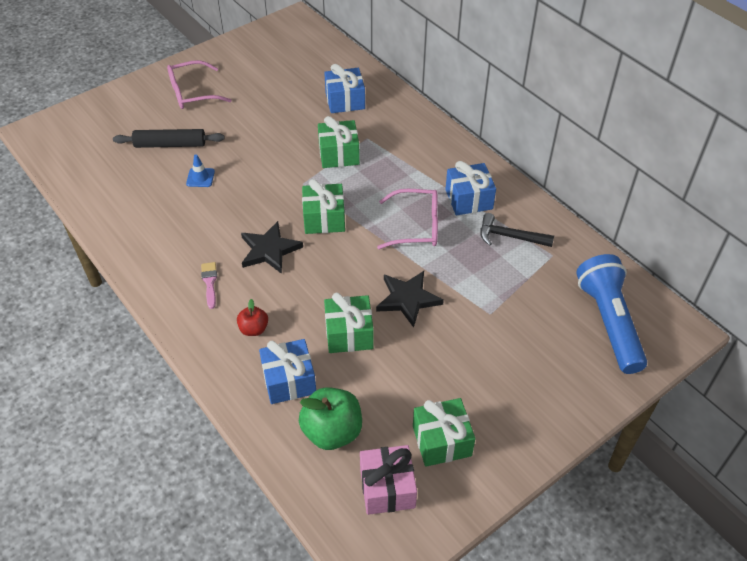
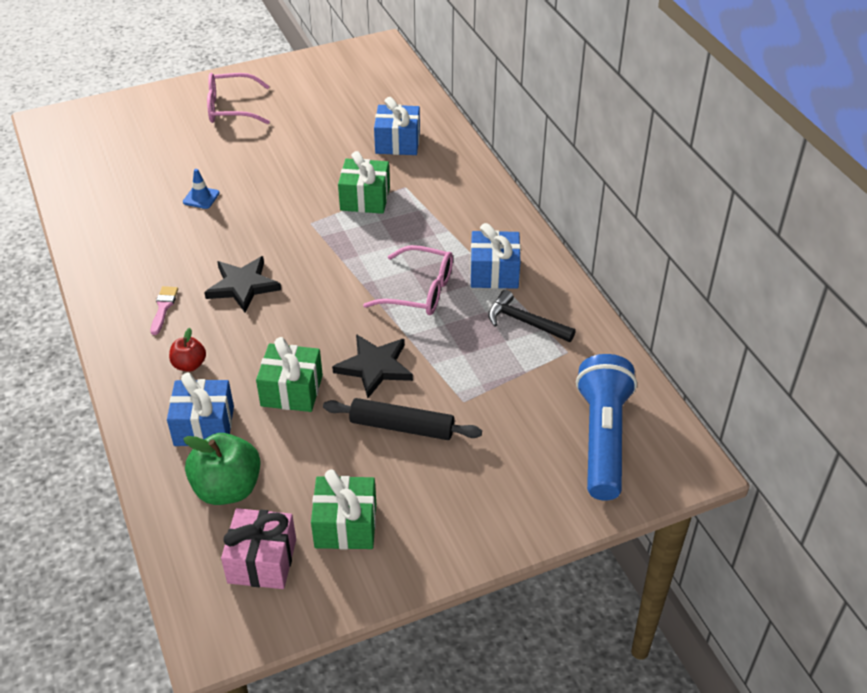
camera: 15 degrees right, 5 degrees down
(170, 144) = (184, 158): black rolling pin -> black rolling pin (402, 427)
(324, 219) = (318, 264): green gift -> none

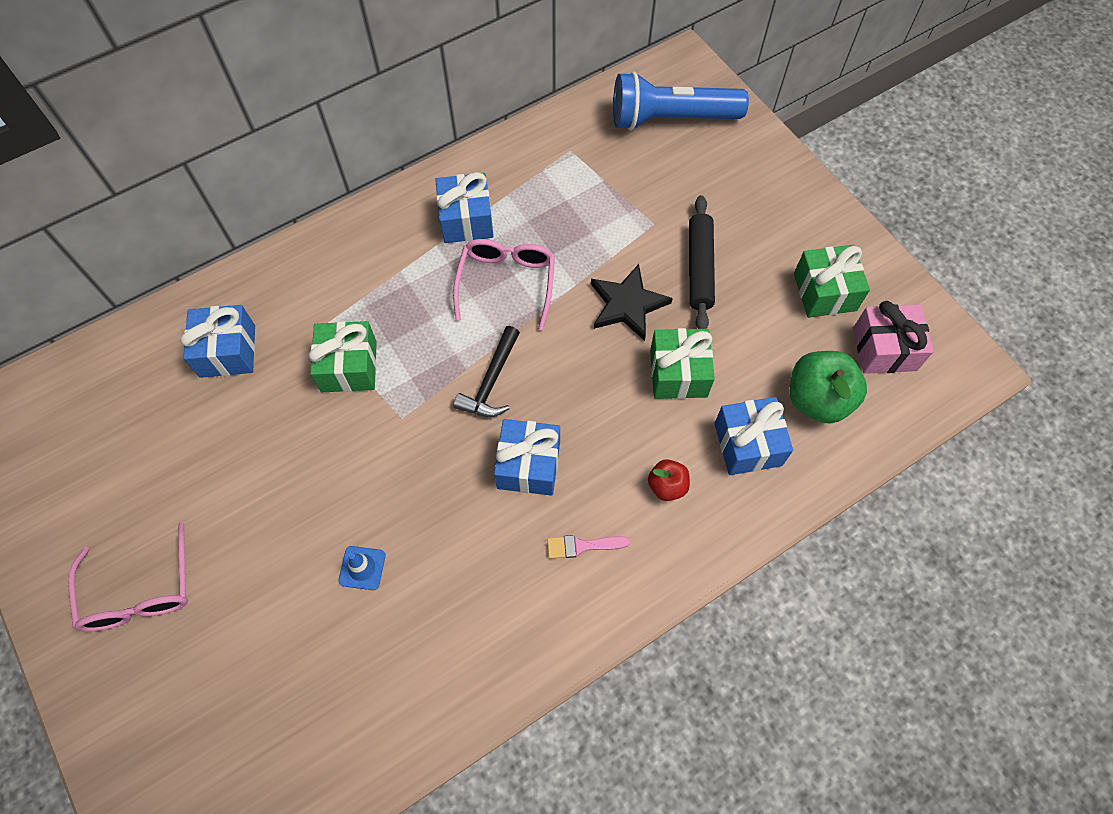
camera: 100 degrees left, 20 degrees up
(243, 286) = (528, 465): black star -> blue gift
(524, 322) = (536, 187): black hammer -> black hammer (491, 382)

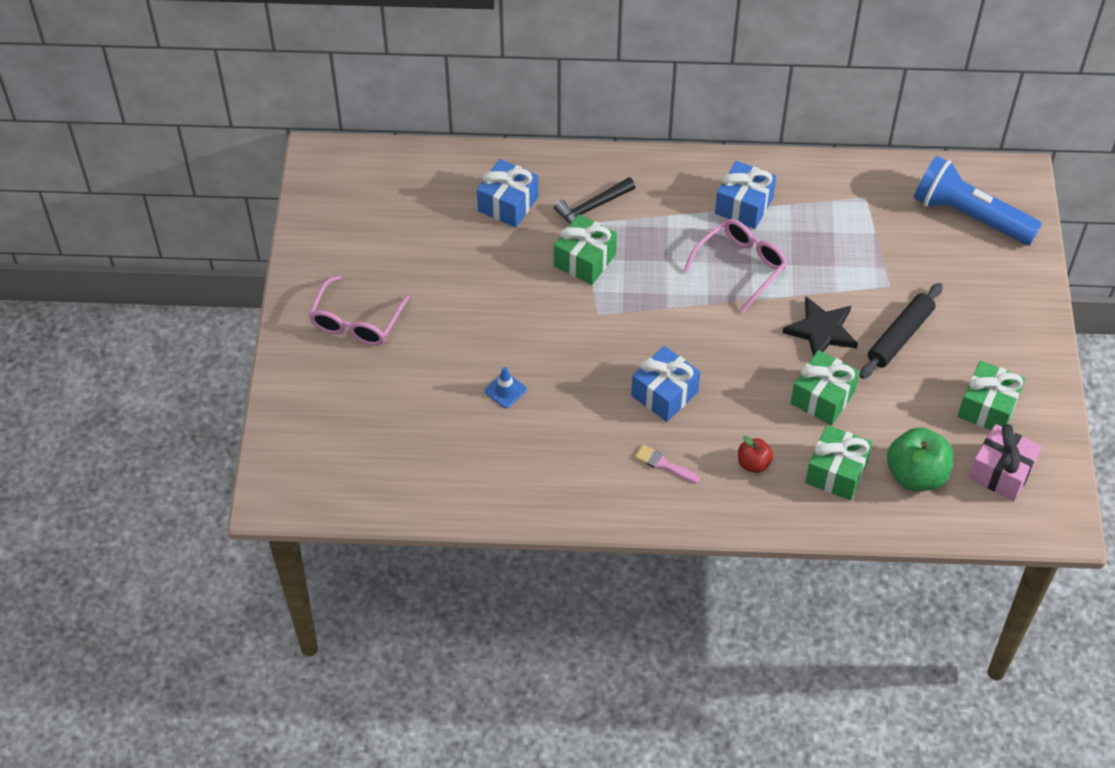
camera: 35 degrees right, 10 degrees down
(491, 382) = (678, 326): black hammer -> black hammer (592, 208)
(748, 444) = (836, 472): blue gift -> green gift

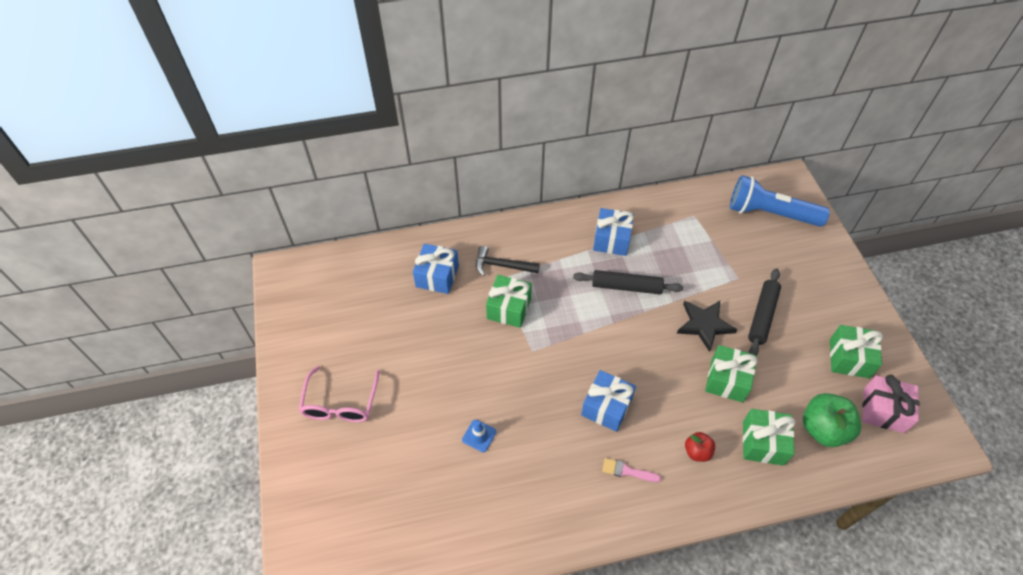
camera: 15 degrees left, 0 degrees up
(592, 208) = (502, 266): black hammer -> black hammer turned 60 degrees clockwise
(741, 266) = (626, 287): pink glasses -> black rolling pin

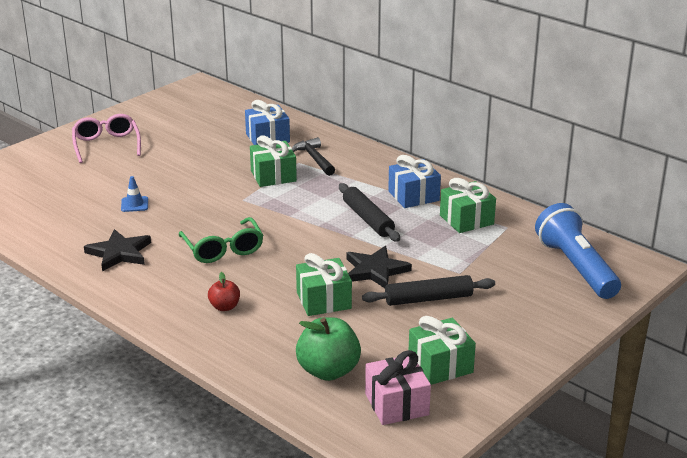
camera: 55 degrees right, 25 degrees down
(340, 403) = (106, 145): pink glasses -> pink glasses turned 105 degrees clockwise
(559, 489) = (119, 253): none -> black star
(606, 407) = (223, 249): blue gift -> green glasses
(627, 471) = (168, 278): pink brush -> none
(763, 443) = (273, 340): green gift -> green gift (466, 220)

